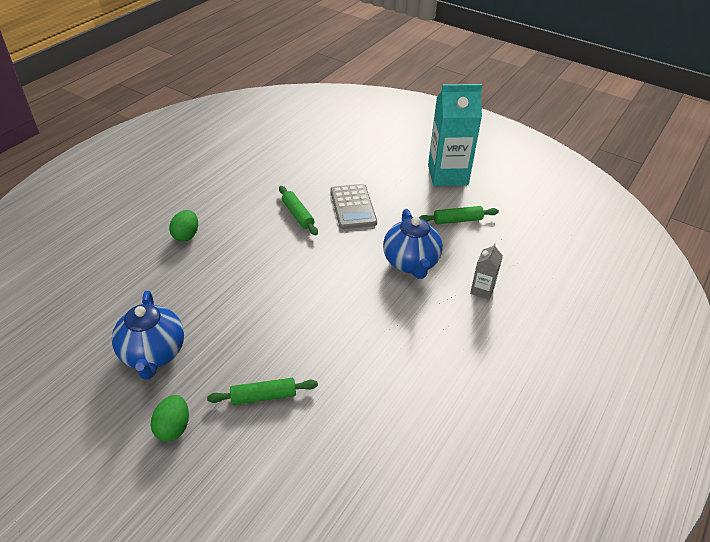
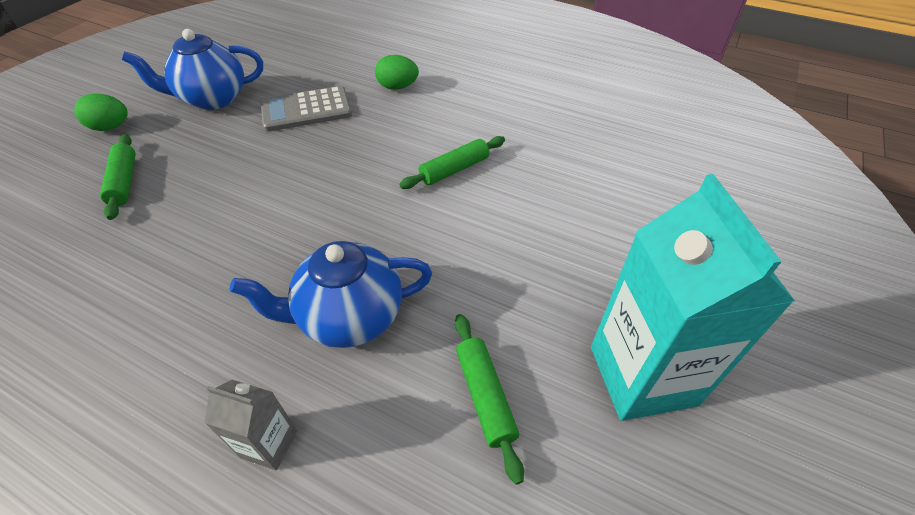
camera: 85 degrees right, 5 degrees up
(353, 207) = (488, 228): grey calculator -> grey calculator (306, 110)

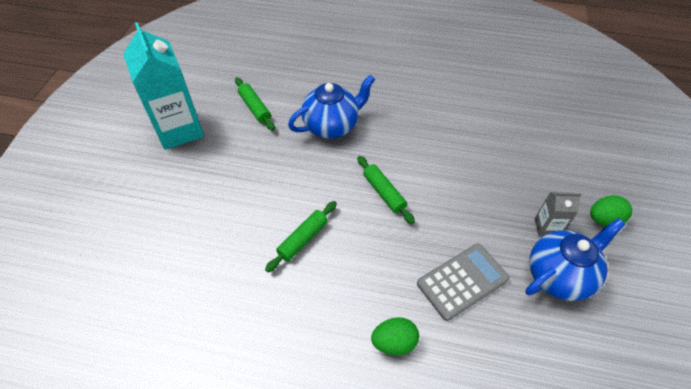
camera: 165 degrees right, 5 degrees up
(124, 182) = (533, 174): green rolling pin -> green rolling pin (384, 193)
(269, 444) = (340, 77): grey carton -> grey carton (546, 227)

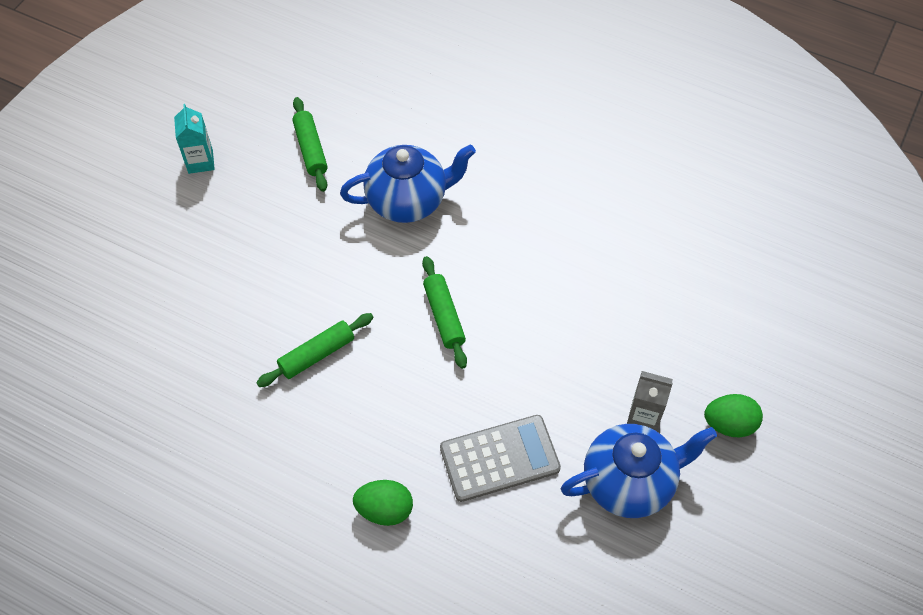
camera: 15 degrees right, 5 degrees up
(179, 130) = (200, 161): turquoise carton -> turquoise carton, size x0.46

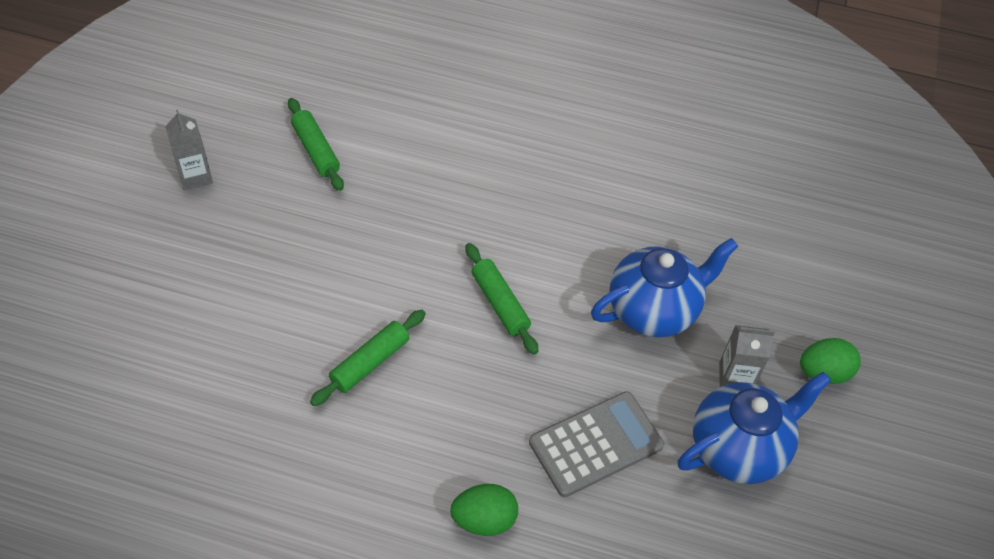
camera: 15 degrees left, 5 degrees down
(200, 161) = (195, 176): turquoise carton -> grey carton
(408, 200) = (433, 190): blue teapot -> blue teapot (653, 310)

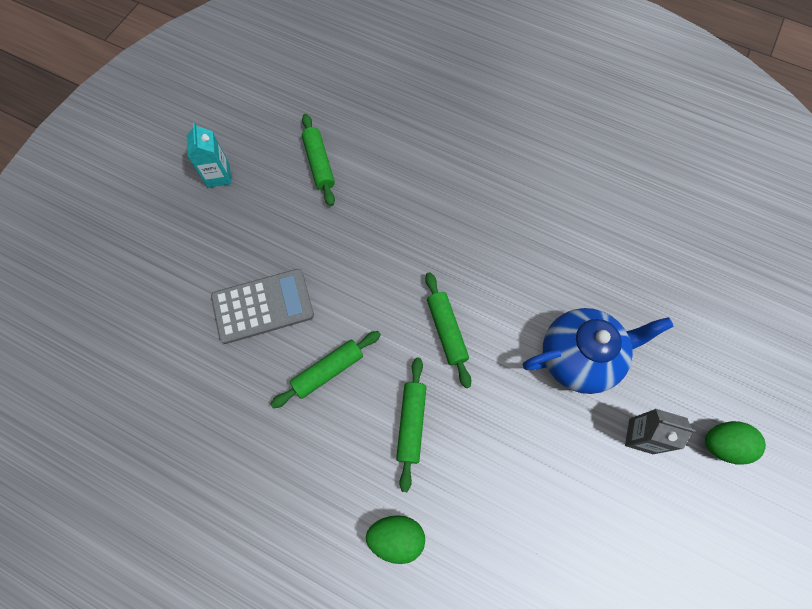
camera: 15 degrees right, 15 degrees up
(195, 176) = (218, 176): grey carton -> turquoise carton
(478, 402) = (411, 423): none -> green rolling pin
(595, 444) = (505, 481): grey calculator -> grey calculator (263, 306)
(738, 448) = (631, 507): blue teapot -> none

